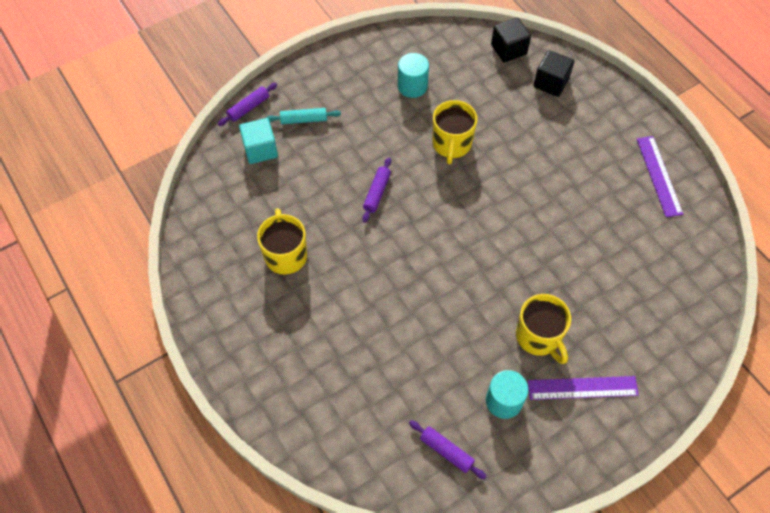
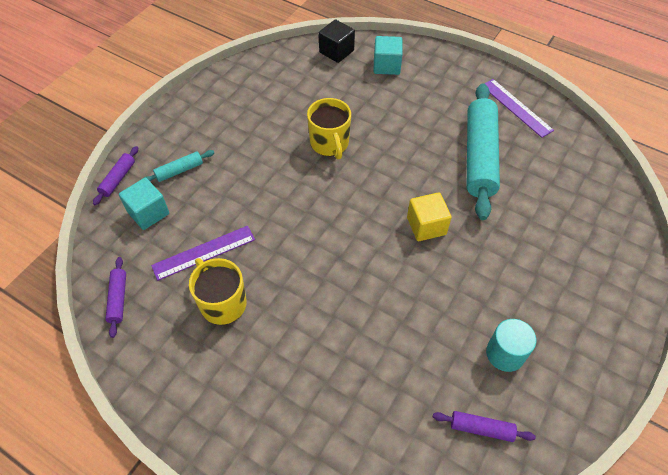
camera: 25 degrees left, 5 degrees down
(377, 193) = (283, 210): purple rolling pin -> purple rolling pin (118, 299)
(412, 86) = (268, 107): turquoise cylinder -> none
(498, 259) = (426, 226): none -> yellow cube
(538, 337) = (500, 280): yellow mug -> none
(551, 83) = (386, 66): black cube -> turquoise cube
(582, 388) = (565, 310): purple ruler -> purple ruler (204, 252)
(589, 212) = (479, 156): none -> turquoise rolling pin

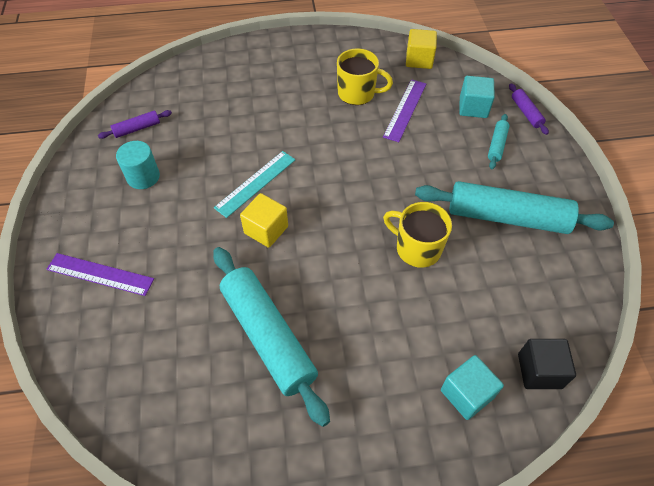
camera: 140 degrees right, 0 degrees up
(118, 299) = (419, 60): purple rolling pin -> yellow cube
(246, 122) = (507, 217): none -> turquoise rolling pin
(403, 272) = (255, 183): none -> turquoise ruler
(516, 107) = (271, 444): purple ruler -> purple ruler (100, 274)

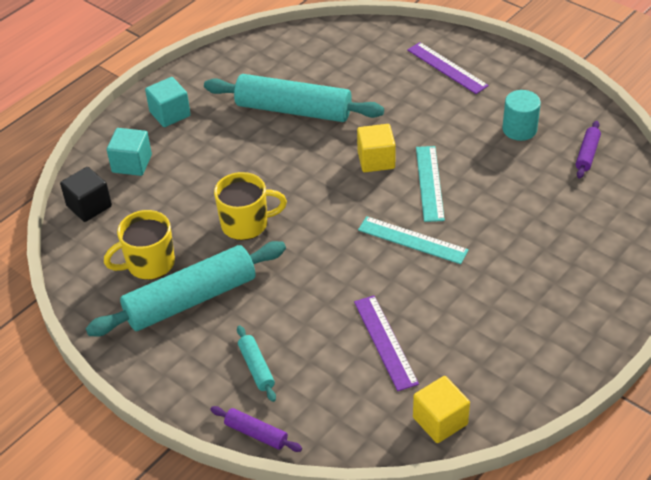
camera: 140 degrees right, 10 degrees down
(100, 274) = (447, 68): purple ruler -> purple ruler turned 75 degrees clockwise
(318, 153) = (412, 240): none -> turquoise ruler
(357, 93) = (452, 325): yellow mug -> yellow mug (149, 264)
(473, 107) = (319, 397): turquoise cube -> turquoise cube (170, 114)

